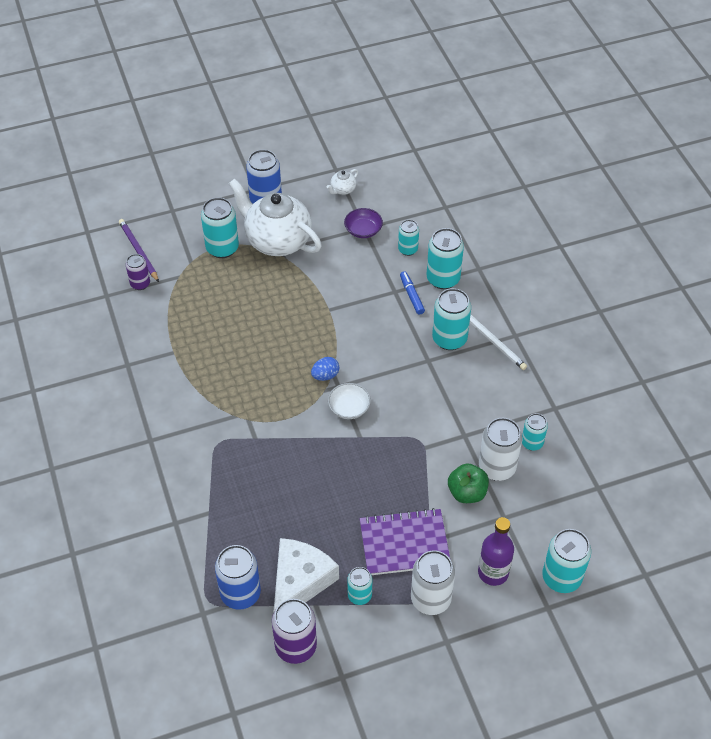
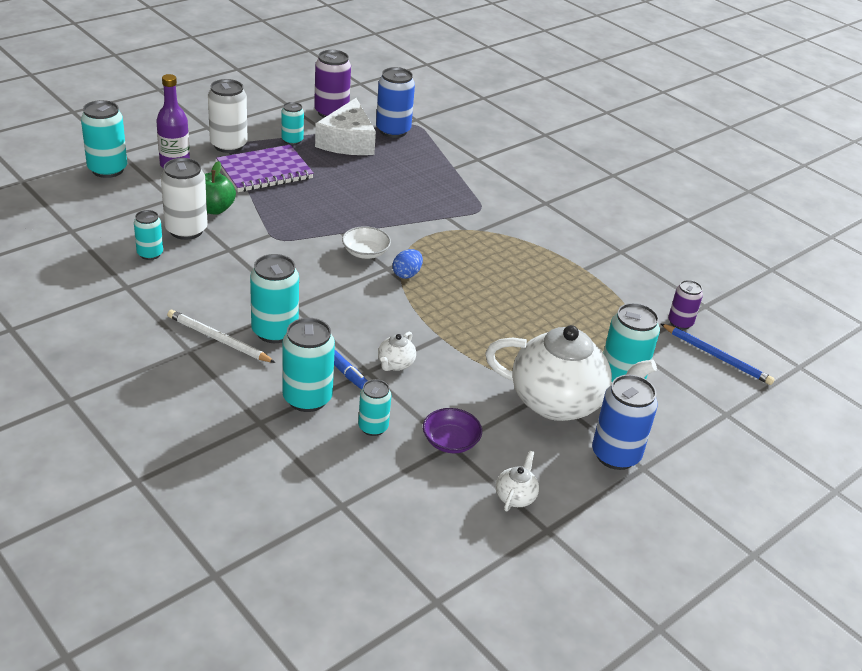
camera: 155 degrees right, 15 degrees down
(138, 251) = (717, 356): purple pencil -> blue pencil
(373, 292) = (395, 364): none -> white teapot

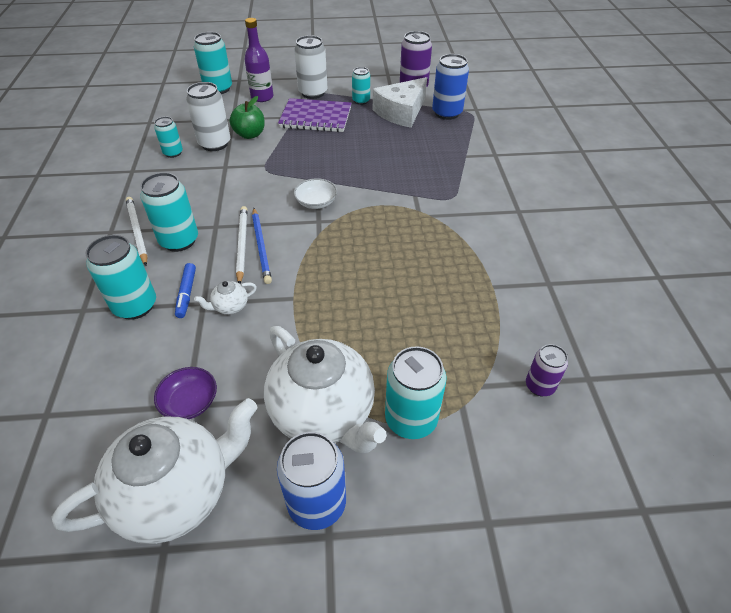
camera: 40 degrees right, 10 degrees up
(341, 312) = (242, 245): none -> white pencil
(373, 427) = (149, 355): turquoise can -> none
(407, 274) = (327, 232): blue egg -> none
(515, 497) = (177, 492): white teapot -> white teapot, size x2.50
(717, 356) = (546, 445): blue pencil -> blue pencil (261, 247)

